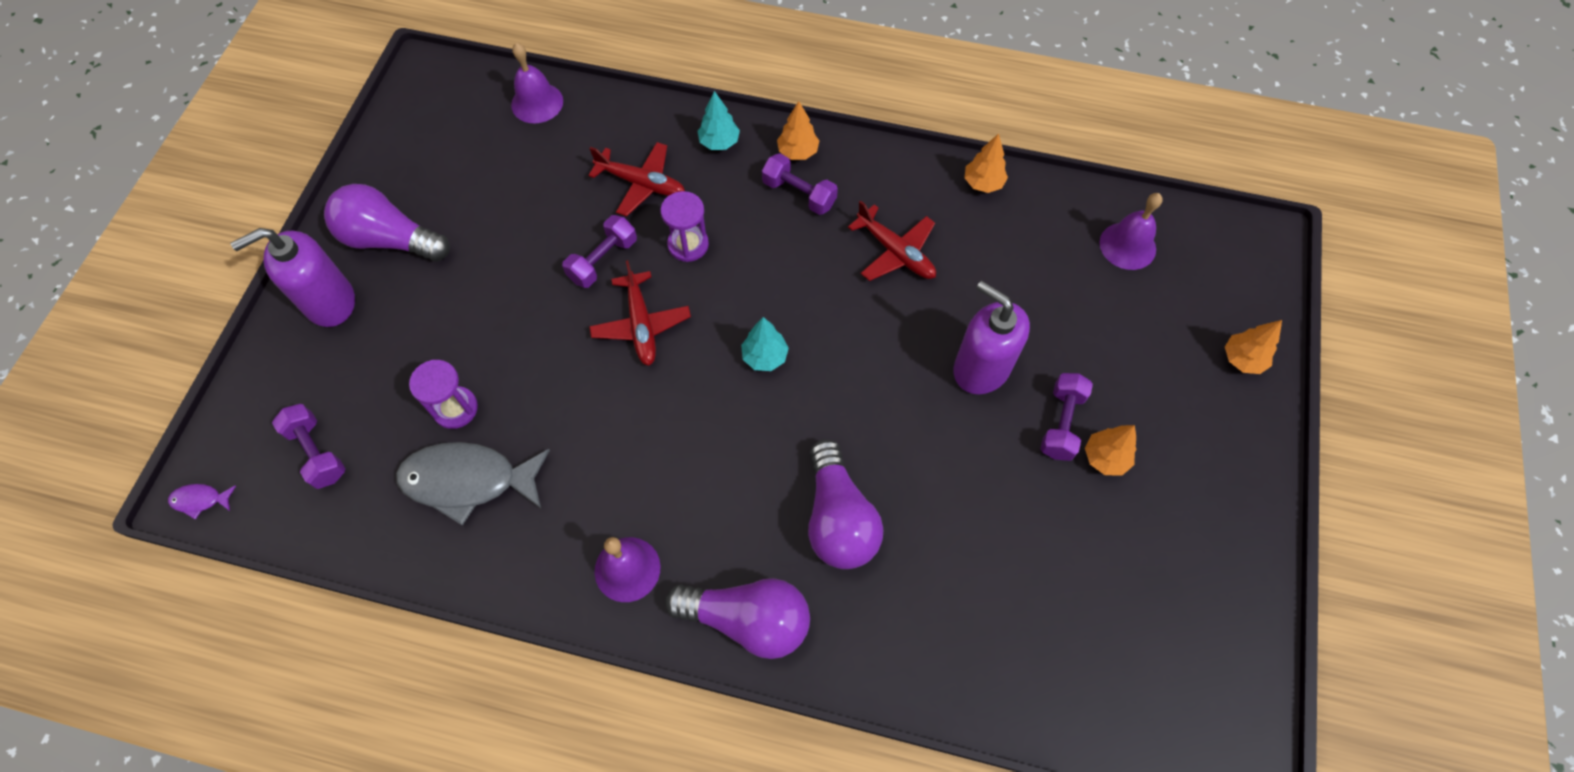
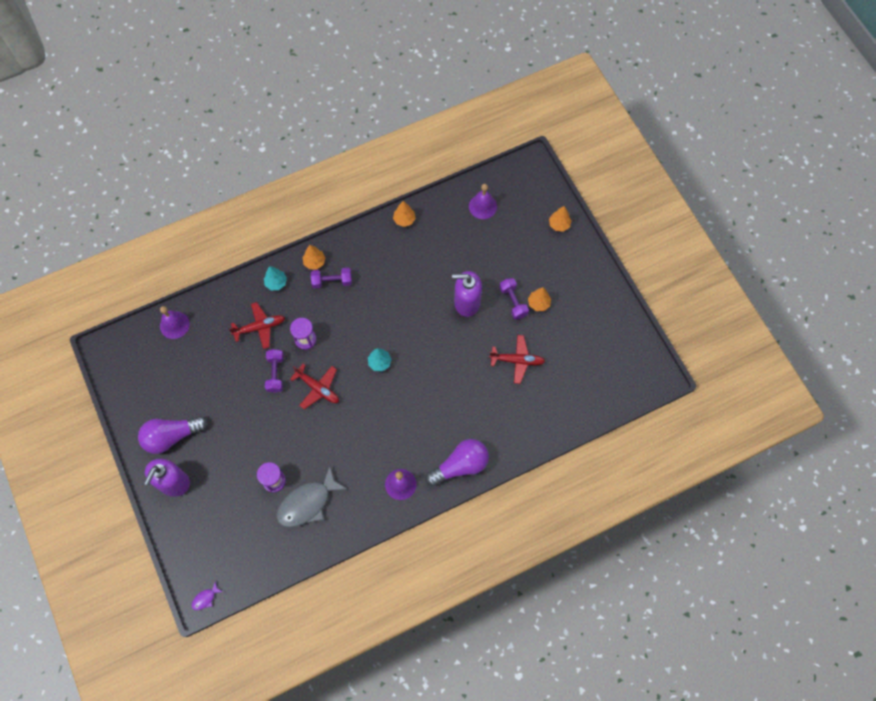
camera: 40 degrees left, 5 degrees up
(317, 452) = (234, 543): purple dumbbell -> none
(838, 519) = (461, 403): purple light bulb -> none
(895, 252) = (394, 278): red plane -> red plane (517, 360)

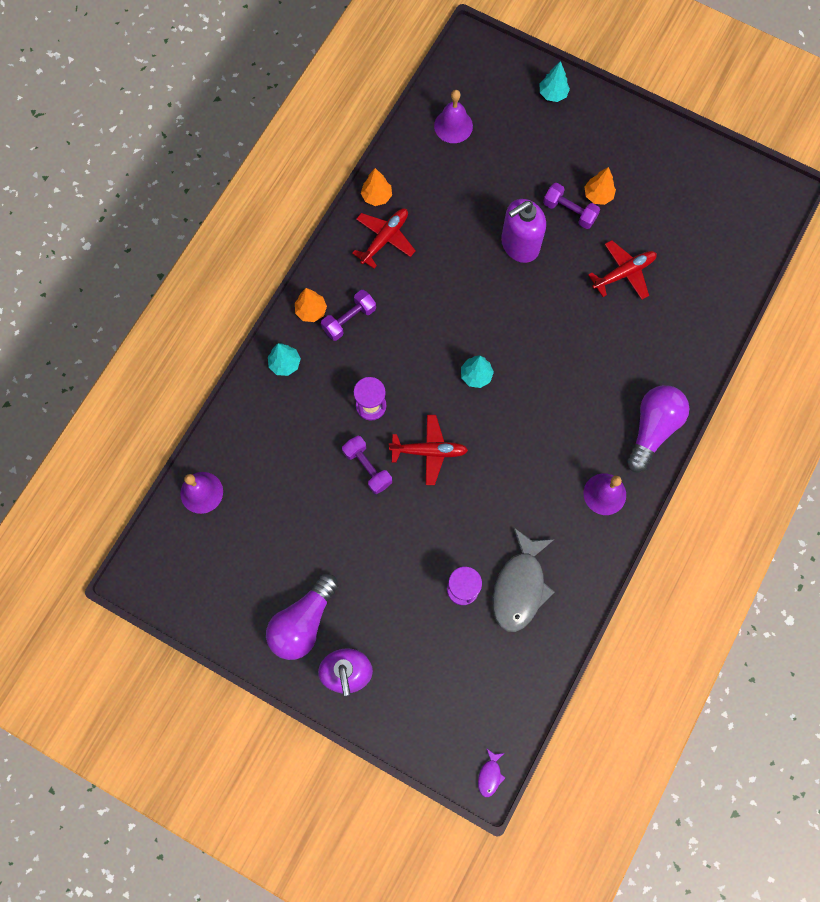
camera: 35 degrees left, 5 degrees up
(260, 327) = (306, 427): red plane -> red plane (385, 239)
(559, 225) = (552, 94): orange tree -> turquoise tree

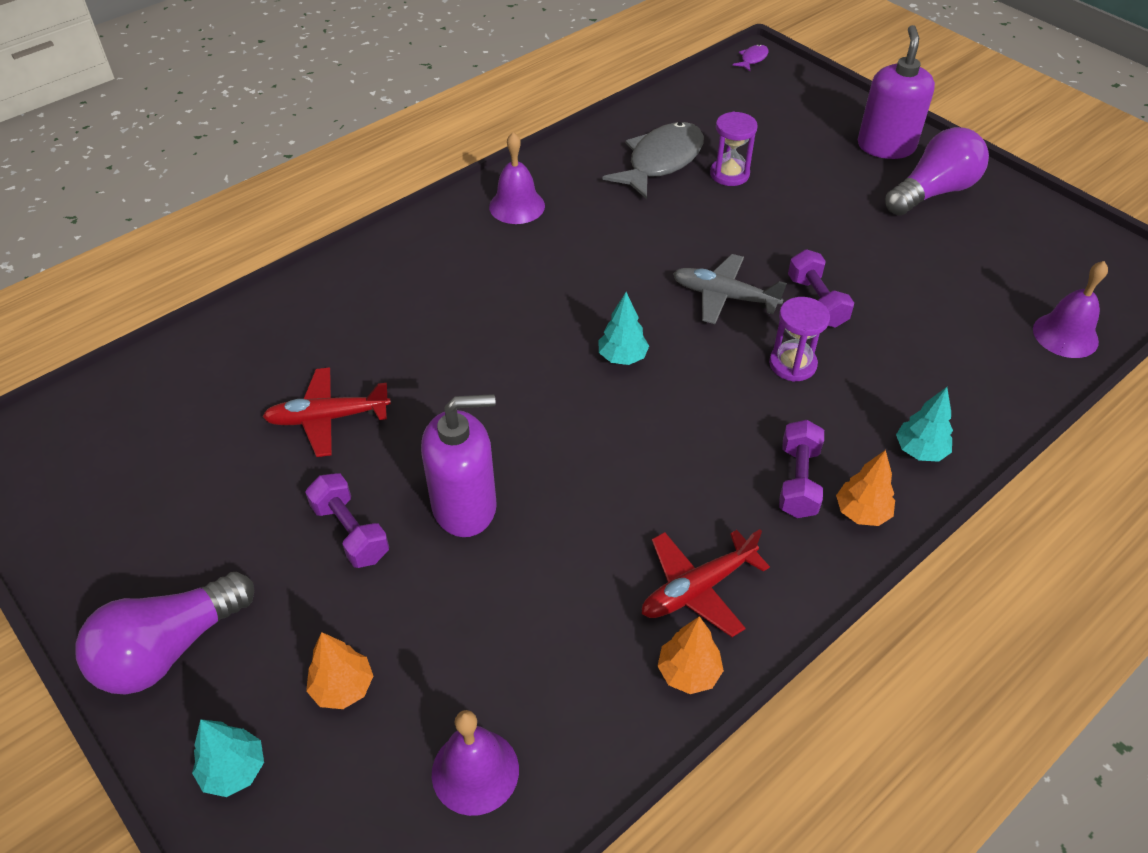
camera: 160 degrees left, 25 degrees down
(349, 320) = (798, 481): purple dumbbell -> purple dumbbell turned 60 degrees counterclockwise
(429, 451) = (724, 296): red plane -> grey plane
(598, 195) = (285, 542): orange tree -> orange tree (343, 687)
(652, 429) = (417, 245): purple light bulb -> purple light bulb (169, 649)

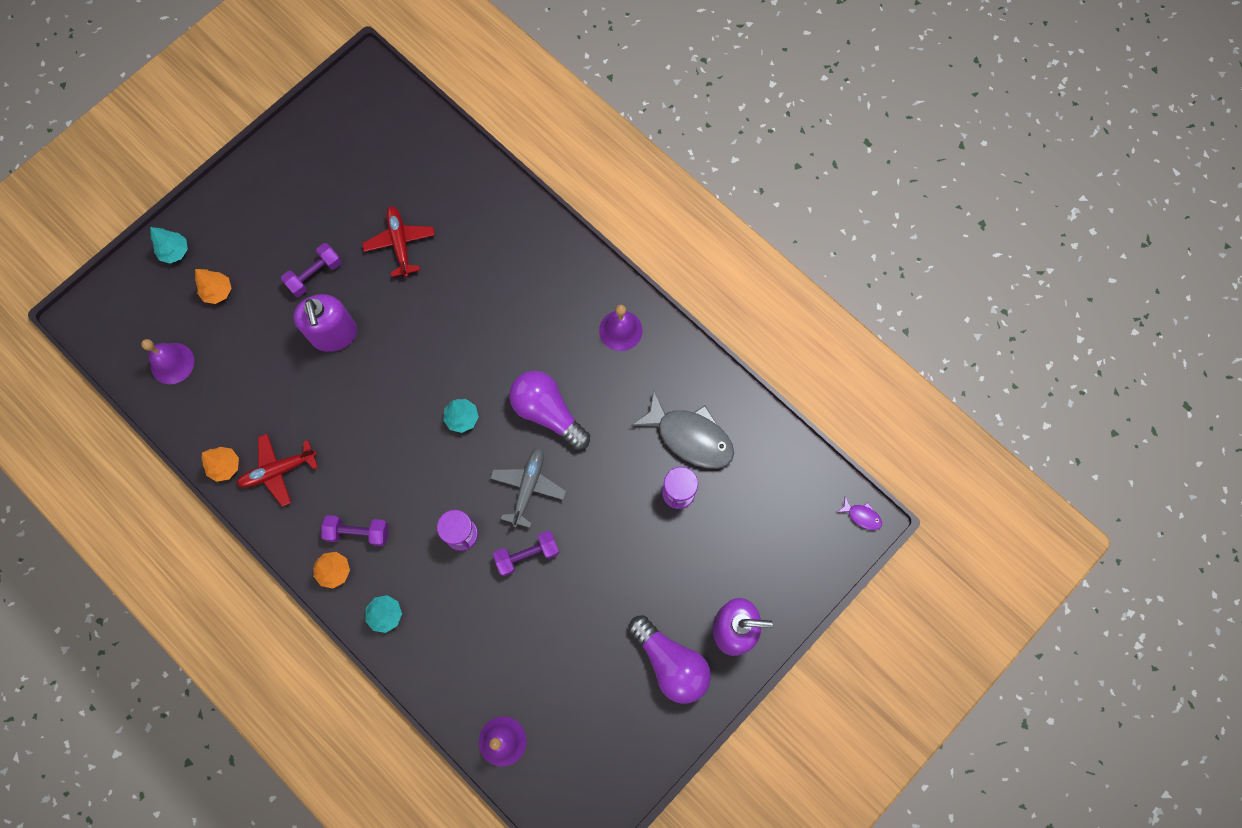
camera: 85 degrees right, 25 degrees up
(169, 649) = (240, 202): purple light bulb -> purple light bulb (547, 412)
(697, 588) = (278, 470): red plane -> red plane turned 75 degrees counterclockwise

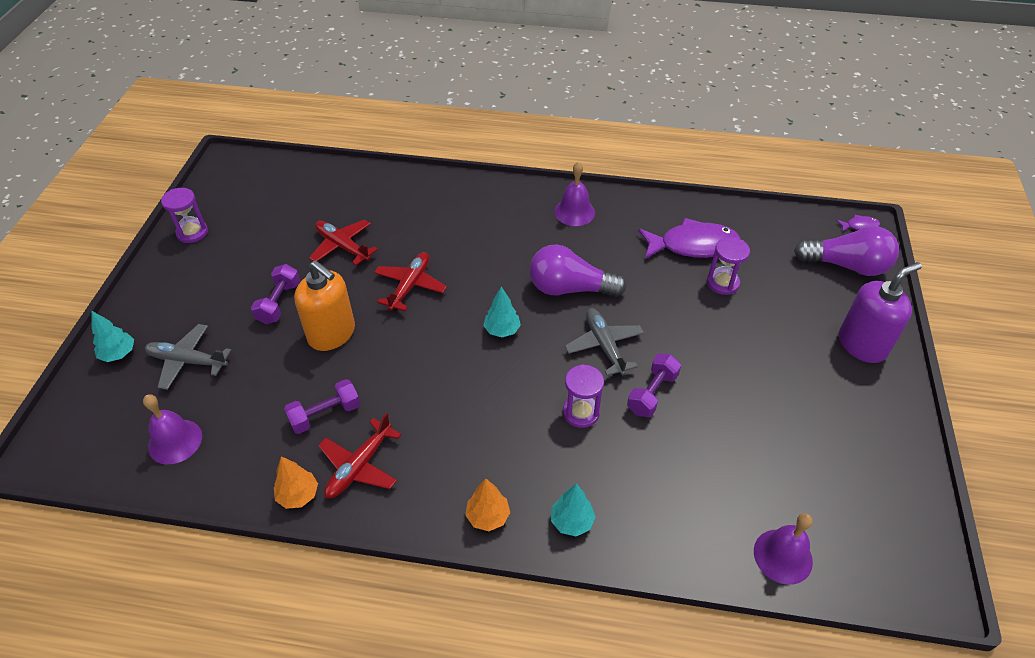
camera: 35 degrees left, 25 degrees down
(218, 292) = (187, 361): orange tree -> grey plane
(293, 148) = (192, 232): none -> purple hourglass
(334, 334) = (332, 334): purple soap dispenser -> orange soap dispenser
(358, 532) = (483, 469): purple dumbbell -> purple dumbbell (325, 414)
(424, 324) = (410, 286): none -> red plane
(671, 663) = (846, 397): purple light bulb -> purple light bulb (847, 265)
(690, 437) = (693, 245): grey fish -> purple fish

